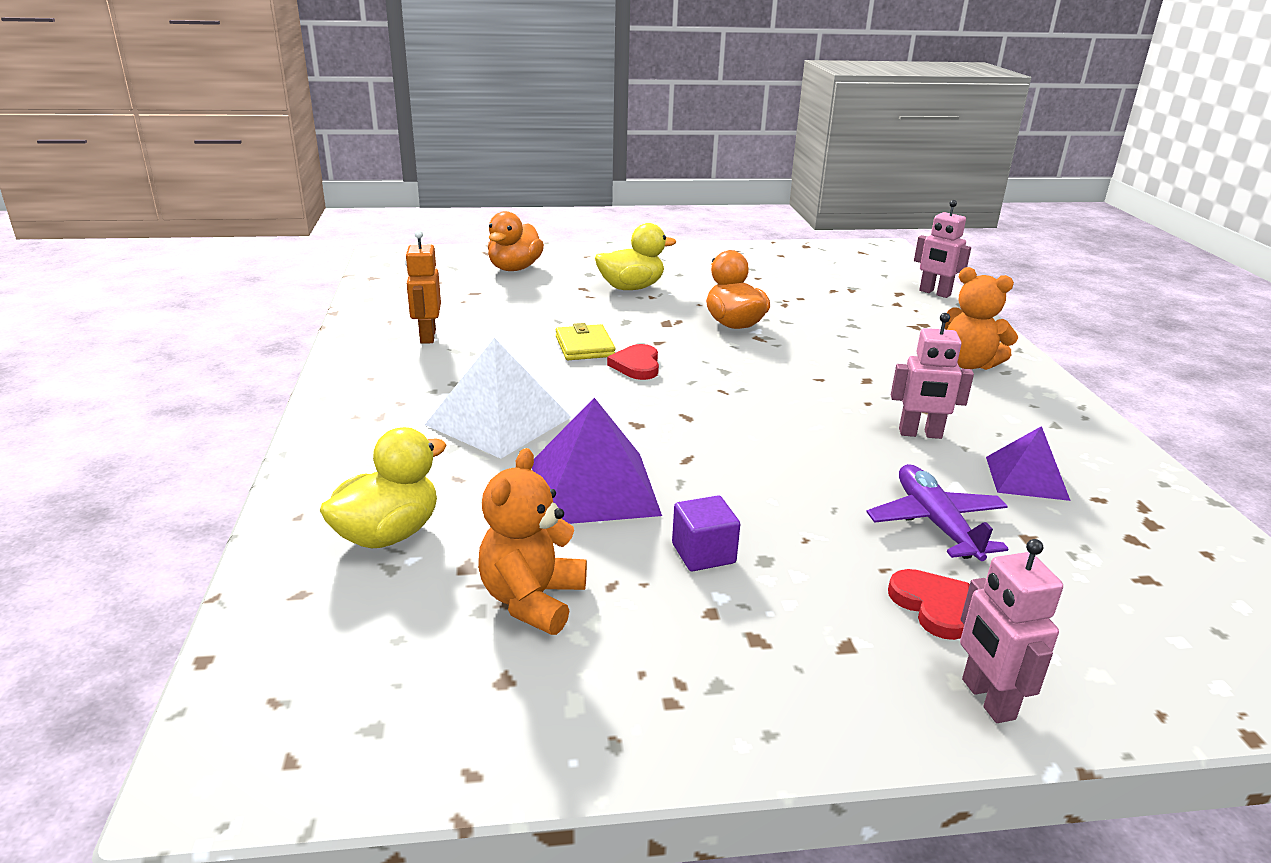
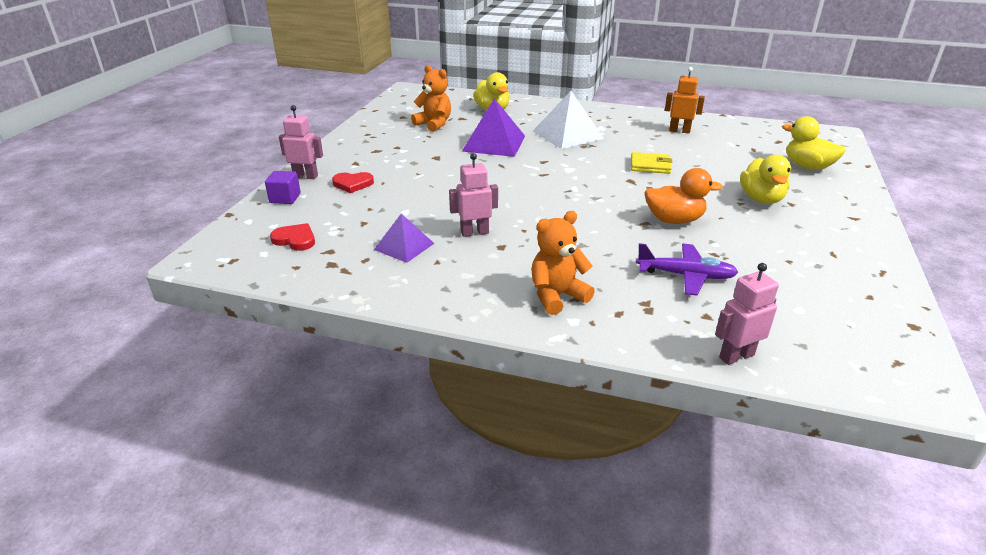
camera: 115 degrees right, 5 degrees up
(514, 268) = (807, 166): orange duck -> yellow duck
(637, 365) = (615, 174): red heart -> red heart (295, 239)
(703, 553) = (429, 153): purple cube -> purple cube (285, 198)
(920, 434) = (474, 232): pink robot -> pink robot turned 45 degrees clockwise
(936, 523) = (397, 204): purple plane -> purple plane (685, 276)

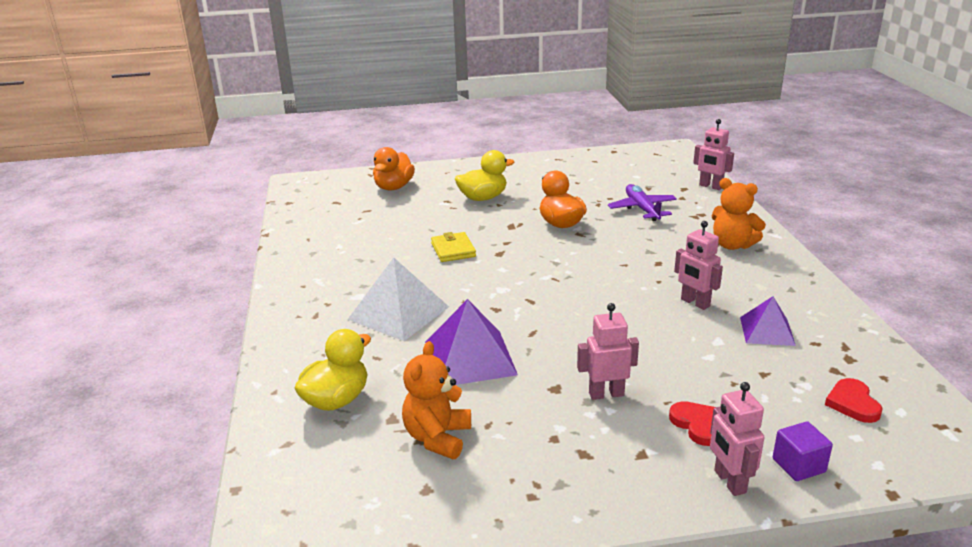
camera: 115 degrees left, 5 degrees down
(413, 168) = (606, 394): none -> pink robot
(679, 131) = (338, 249): orange robot -> none
(807, 166) = (394, 187): yellow duck -> orange duck

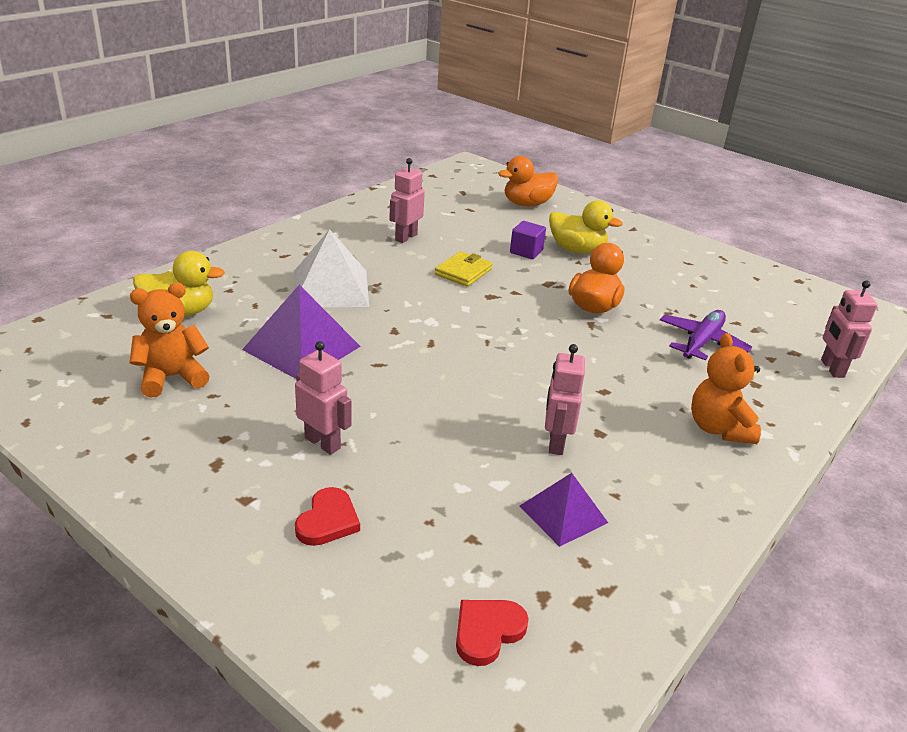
camera: 45 degrees right, 5 degrees up
(729, 482) = (249, 574): pink robot -> pink robot (406, 237)
(798, 465) = (321, 620): purple cube -> purple cube (526, 251)

